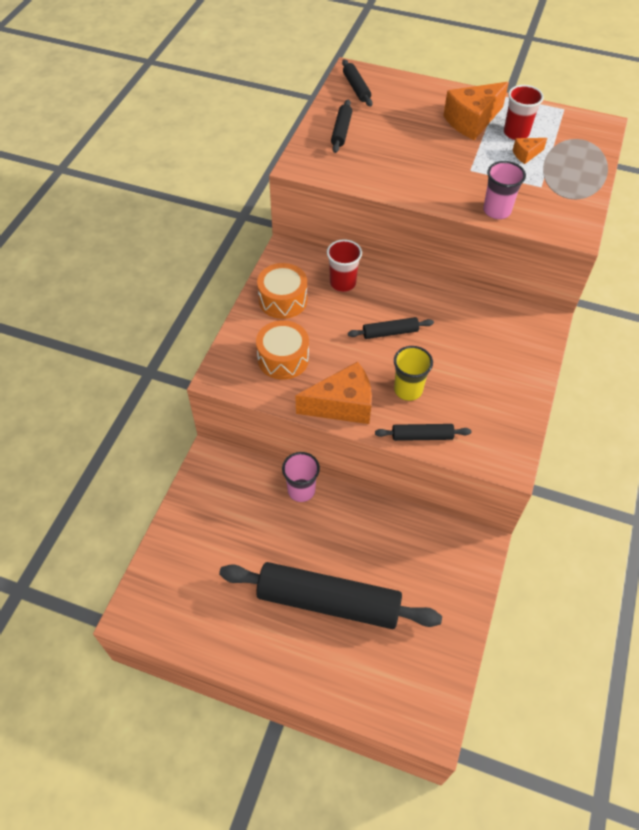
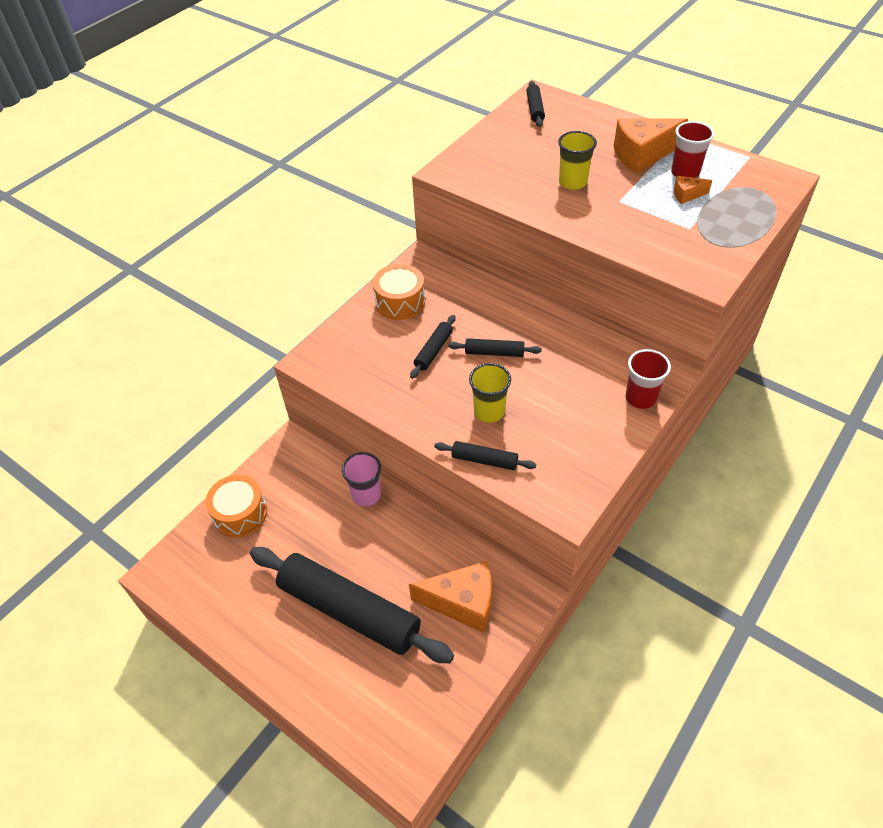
camera: 20 degrees right, 5 degrees down
(283, 358) = (376, 356): orange drum -> orange drum (240, 513)
(341, 131) = (501, 146): black rolling pin -> black rolling pin (433, 351)
(342, 405) = (416, 412): orange cheese -> orange cheese (462, 603)
(343, 283) = (466, 297): red cup -> red cup (640, 398)
(422, 158) = (572, 183): none -> yellow cup
(497, 211) = (629, 244): pink cup -> none

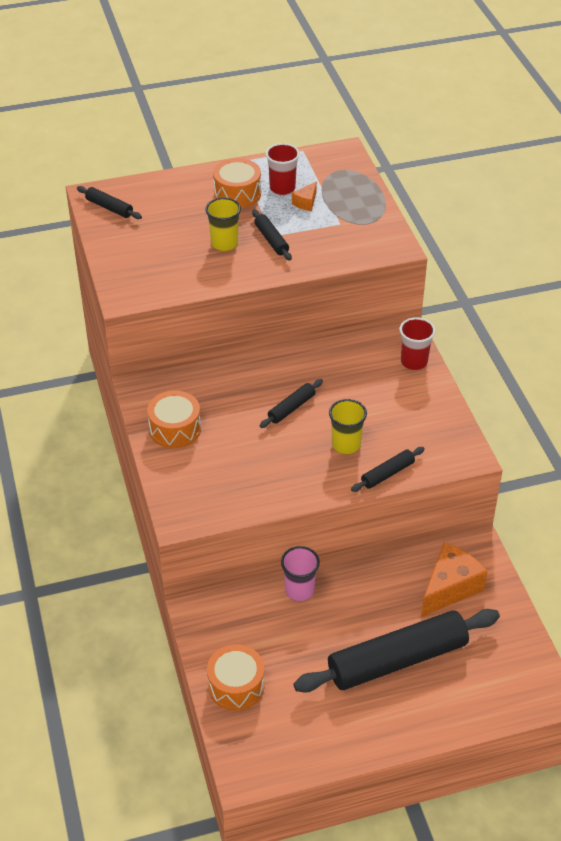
camera: 55 degrees left, 5 degrees down
(433, 351) = (252, 440): black rolling pin -> black rolling pin (271, 240)
(642, 155) = (237, 194): orange cheese -> orange drum

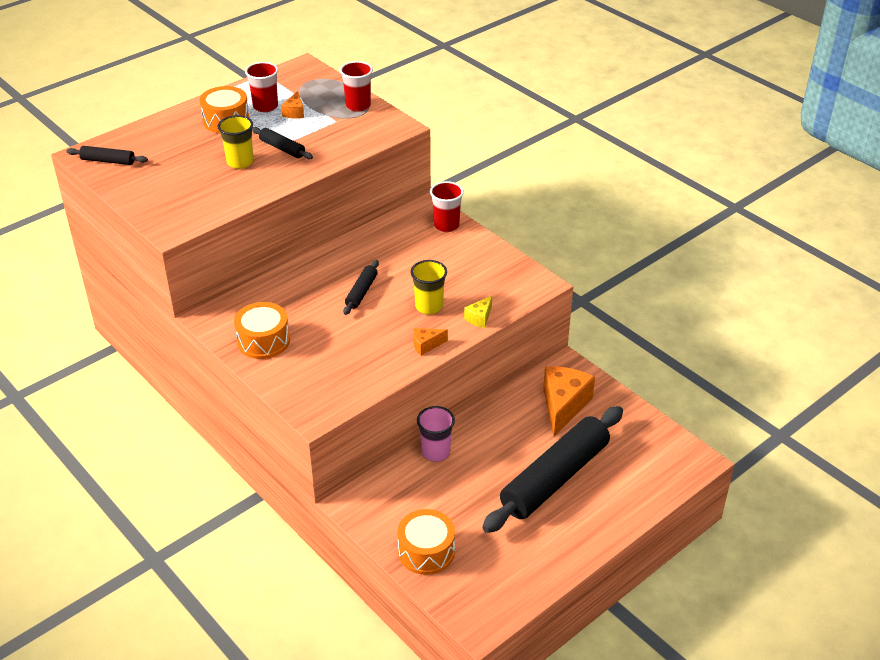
camera: 25 degrees left, 5 degrees down
(319, 485) = (426, 345): none -> orange cheese
(371, 212) = (358, 106): none -> red cup
(387, 474) = (479, 318): black rolling pin -> yellow cheese

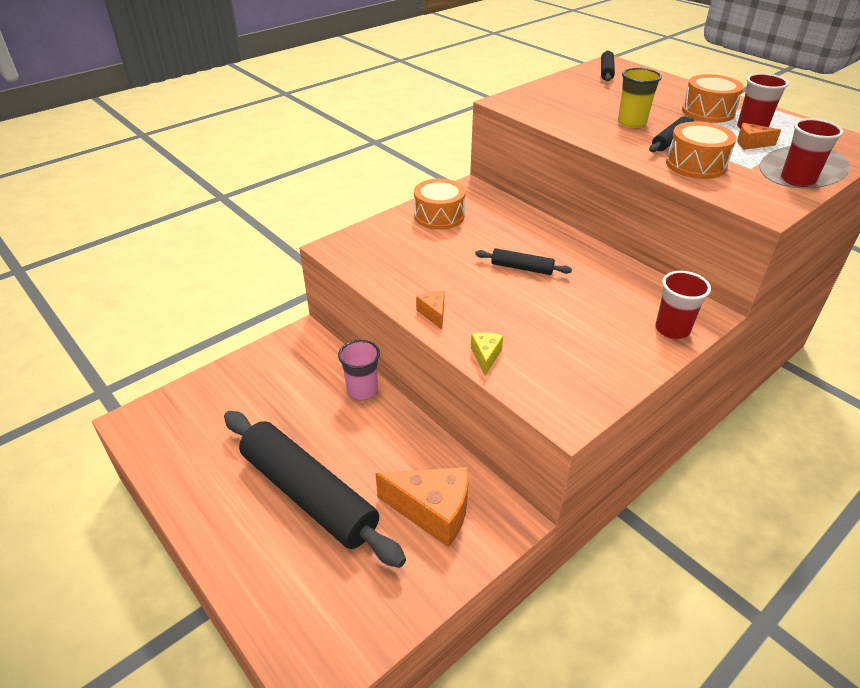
camera: 90 degrees right, 0 degrees up
(426, 551) = (232, 384): orange drum -> orange drum (695, 165)
(429, 306) = (503, 315): yellow cup -> none
(479, 318) = (485, 356): yellow cheese -> yellow cheese turned 60 degrees clockwise

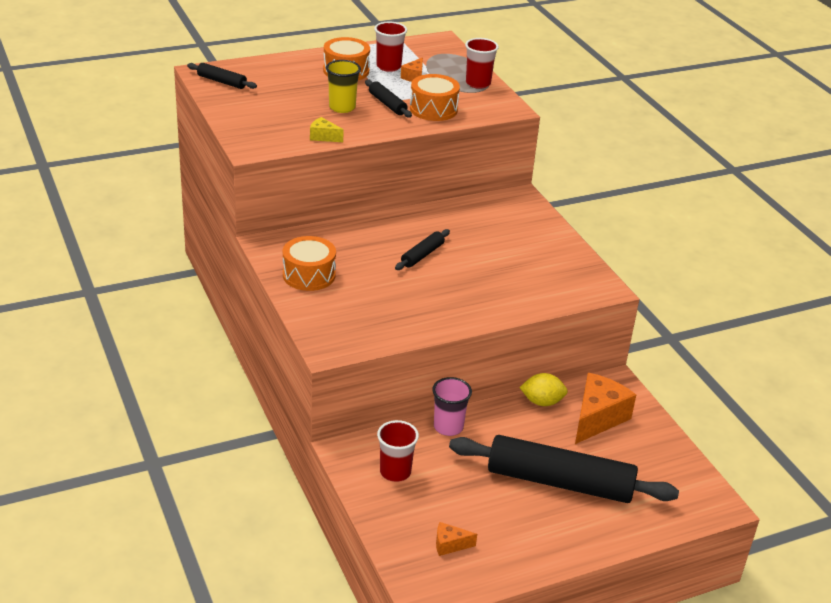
camera: 75 degrees left, 5 degrees down
(309, 494) = (559, 482): black rolling pin -> black rolling pin turned 45 degrees clockwise
(433, 314) = (464, 316): orange cheese -> orange cheese (449, 545)
(437, 455) = (542, 402): none -> yellow lemon
(485, 356) = (529, 304): yellow cheese -> yellow cheese (323, 137)
(672, 329) = (533, 216): red cup -> red cup (395, 472)

